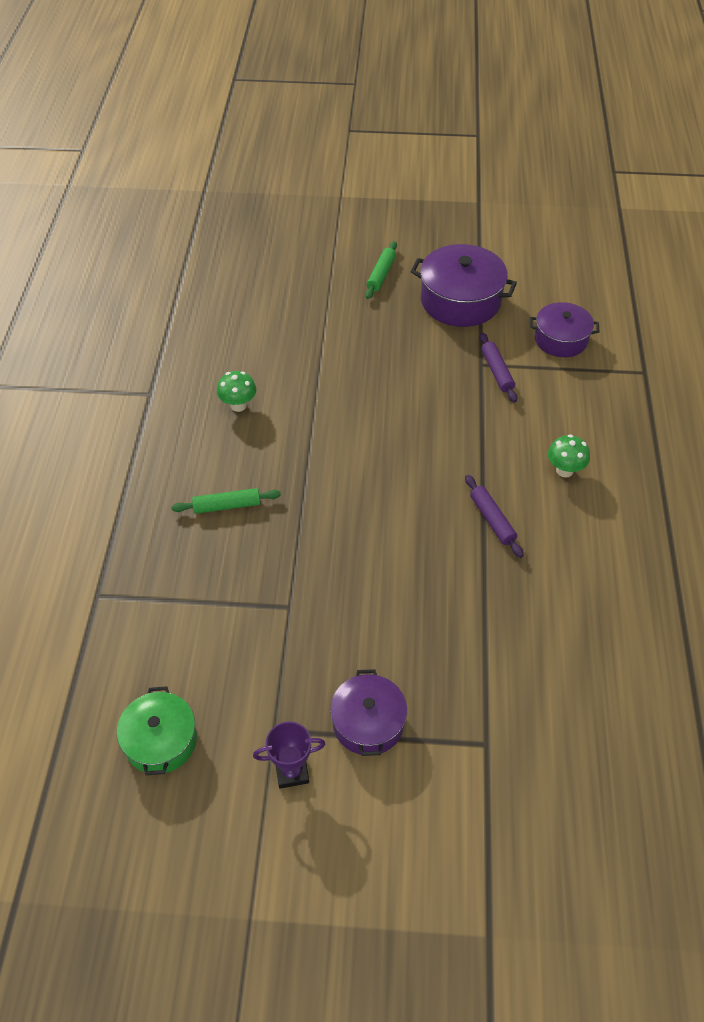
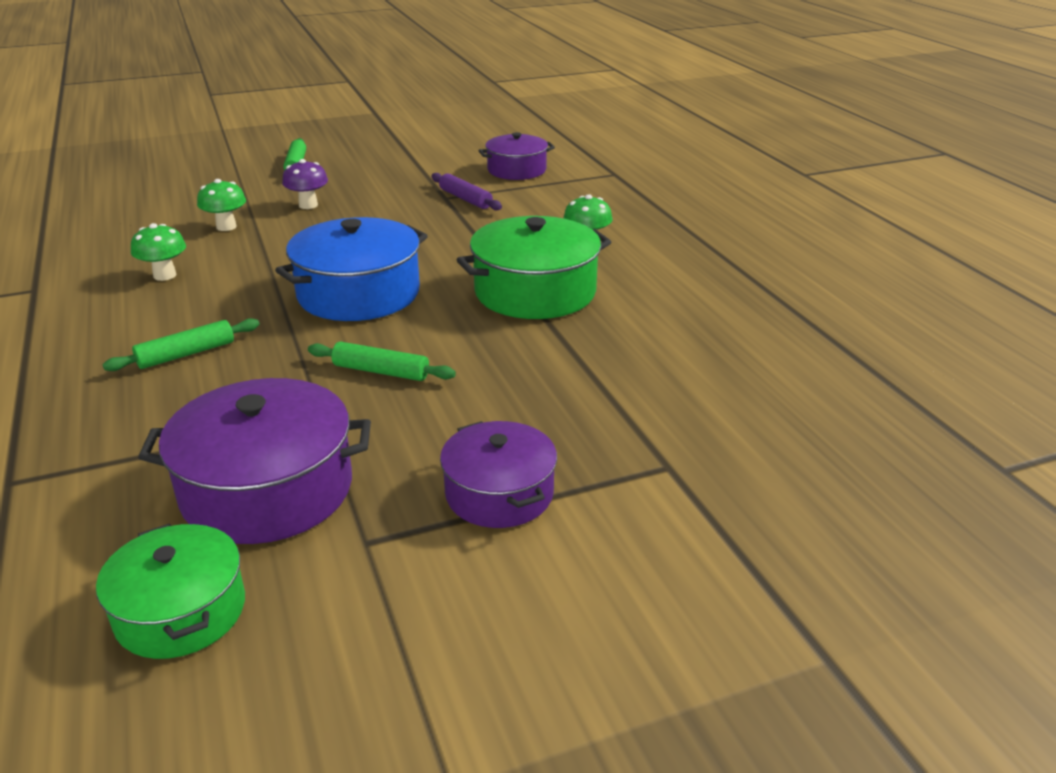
camera: 25 degrees left, 20 degrees down
(292, 771) = (418, 578): purple trophy -> none
(299, 353) = (226, 227): none -> green mushroom
(344, 573) = (381, 371): none -> green rolling pin
(363, 476) = (358, 294): none -> blue pot
(369, 341) = (308, 205): none -> purple mushroom
(460, 300) = (395, 165): purple pot -> purple pot (267, 489)
(492, 520) = (535, 292): purple rolling pin -> green pot

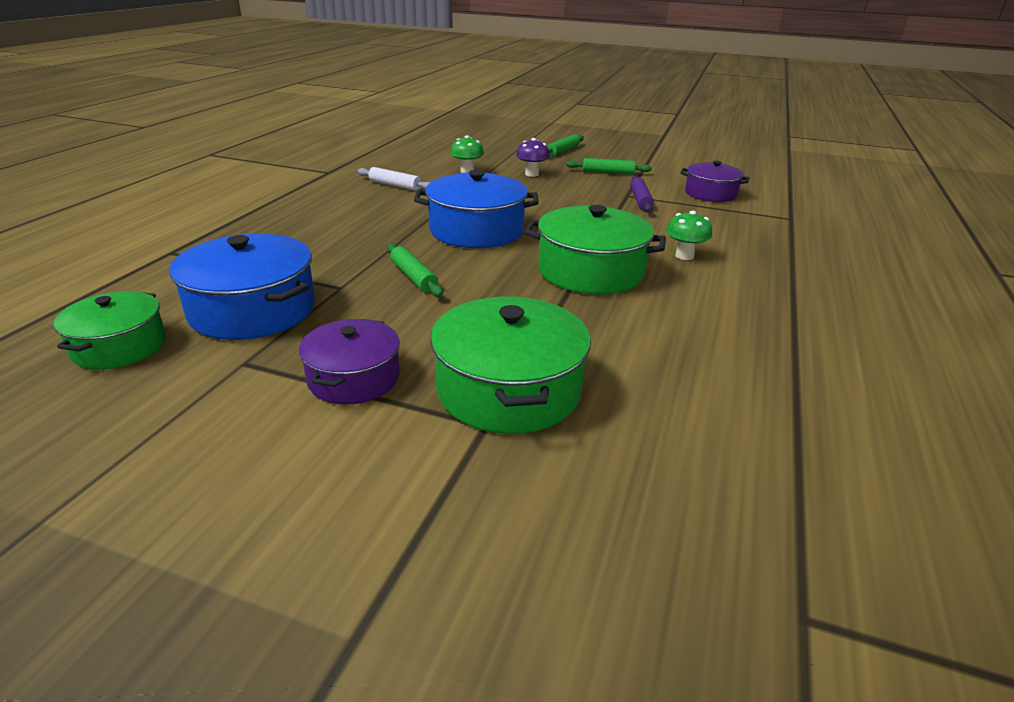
camera: 40 degrees right, 0 degrees up
(165, 275) = (395, 185): green mushroom -> white rolling pin
(186, 354) = (337, 227): green rolling pin -> green rolling pin (608, 172)
(267, 489) = (253, 310): purple pot -> blue pot
(639, 430) = (508, 389): none -> green pot

